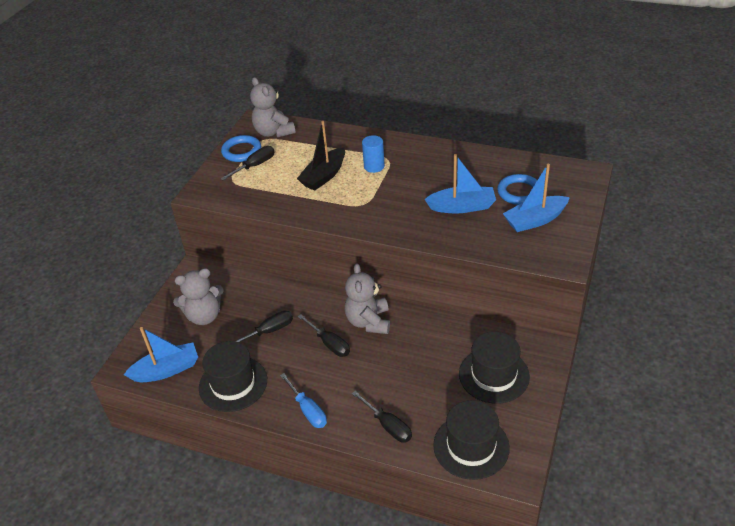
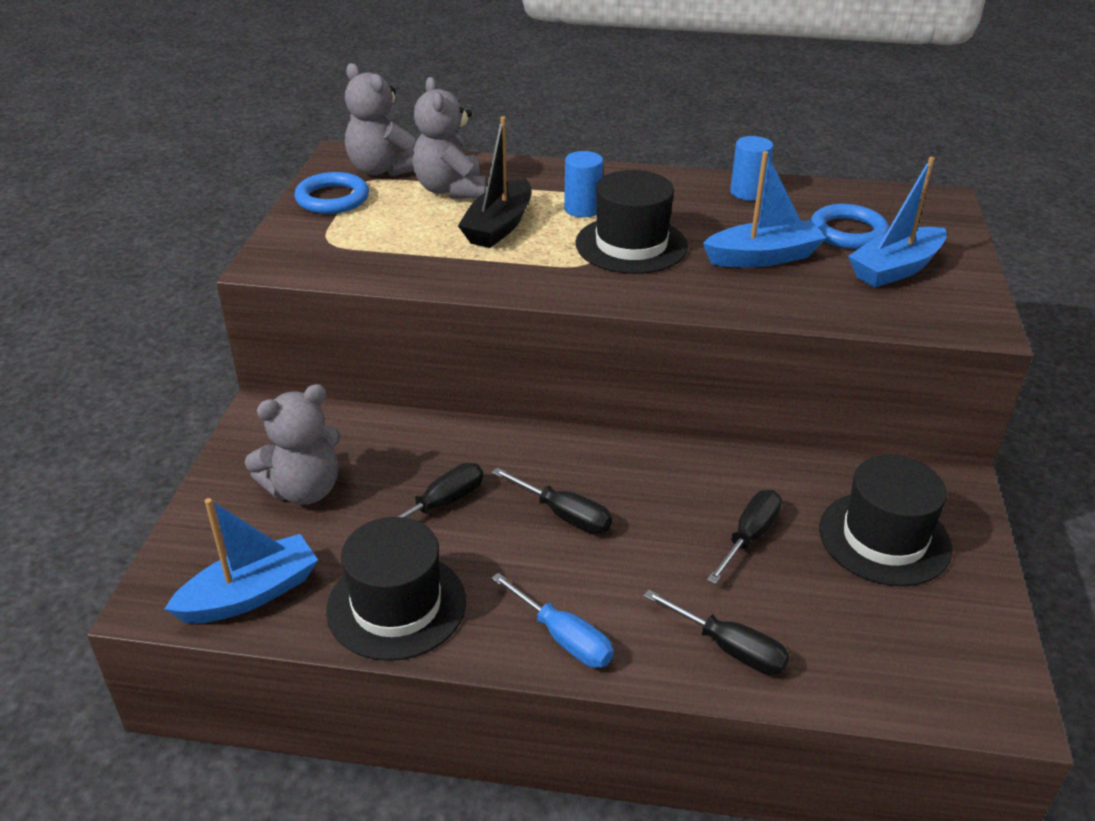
camera: 15 degrees left, 5 degrees down
(254, 166) = (364, 218): black screwdriver -> black screwdriver (749, 537)
(368, 322) = (624, 471): grey teddy bear -> grey teddy bear (450, 190)
(471, 446) = (900, 667): black hat -> black hat (631, 245)
(473, 160) = (748, 193): none -> blue cylinder

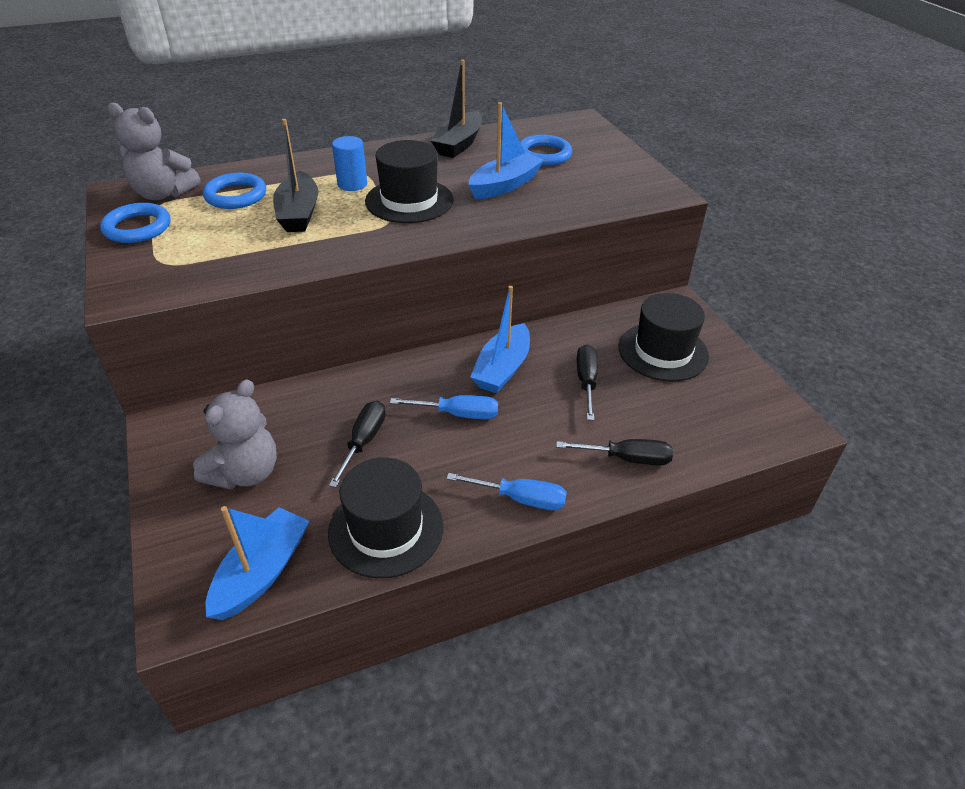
camera: 30 degrees left, 5 degrees up
(450, 190) = (236, 195): grey teddy bear -> blue ring
(563, 515) = (457, 414): black screwdriver -> blue screwdriver
(748, 193) = (459, 144): blue cylinder -> black boat
(895, 269) = (591, 171): blue boat -> blue boat (502, 369)

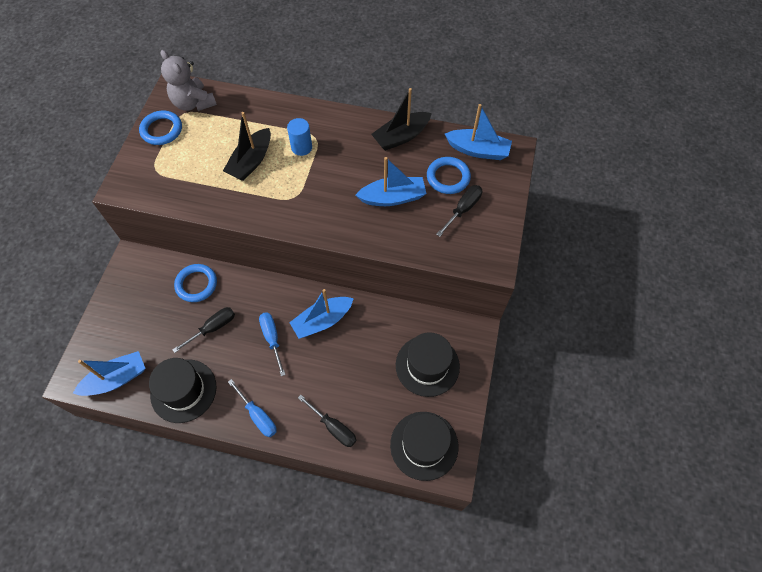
camera: 35 degrees right, 20 degrees up
(236, 195) = (230, 125): blue ring -> blue ring (196, 284)
(245, 473) = (147, 313): grey teddy bear -> none
(409, 201) = (322, 182): black hat -> black hat (424, 445)
(457, 414) = (272, 339): blue screwdriver -> blue screwdriver turned 150 degrees counterclockwise
(549, 130) = (478, 150): none -> blue boat
(586, 382) = (360, 360): black screwdriver -> black screwdriver (463, 209)

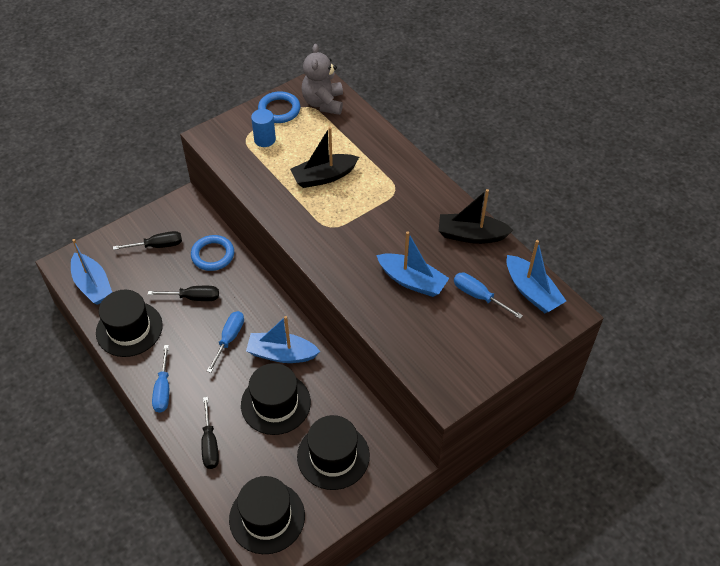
camera: 40 degrees right, 10 degrees down
(116, 379) = (93, 285): blue boat -> blue boat turned 45 degrees clockwise
(301, 147) = (375, 191): blue cylinder -> blue cylinder (265, 139)
(352, 360) = (275, 403): none -> black hat
(448, 177) = (479, 296): blue ring -> blue screwdriver
(463, 209) = (464, 332): black screwdriver -> black screwdriver (157, 246)

